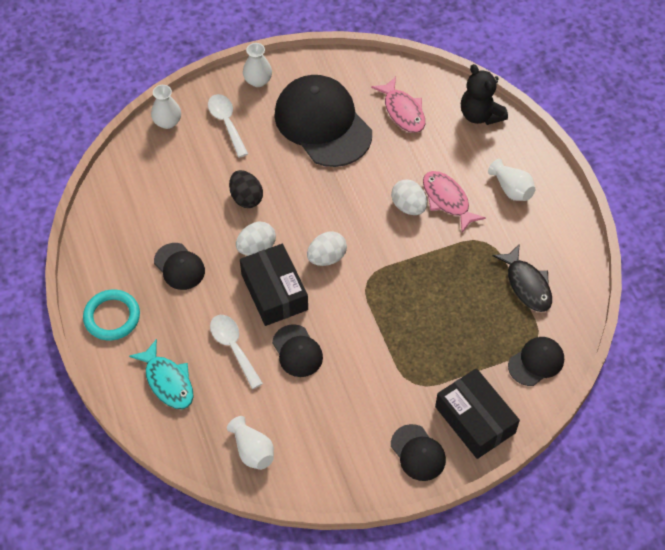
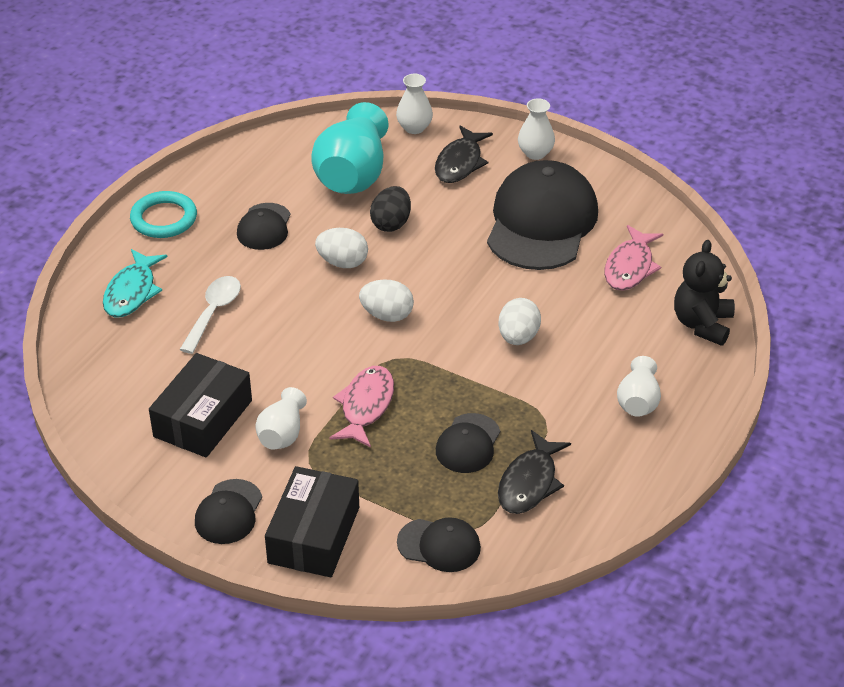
camera: 50 degrees right, 15 degrees down
(179, 185) = (353, 175): none -> turquoise vase
(227, 123) = (460, 163): white spoon -> black fish
(252, 450) = (113, 390): white vase -> white vase (282, 434)
(274, 292) = (306, 303): black box -> black box (203, 418)
(297, 351) = (256, 357): black cap -> black cap (468, 444)
(447, 200) = (561, 361): pink fish -> pink fish (365, 406)

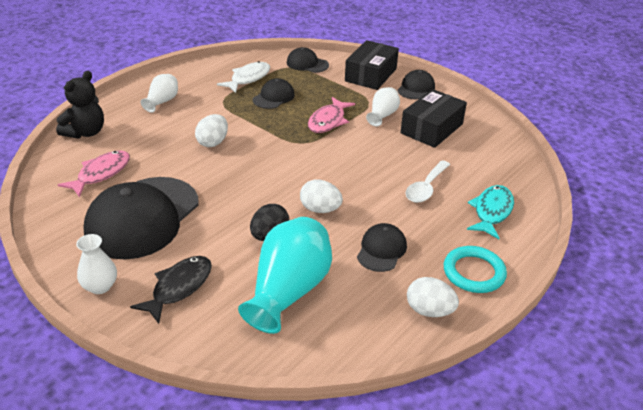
camera: 170 degrees left, 5 degrees down
(387, 315) = (297, 168): white egg -> white egg (429, 311)
(414, 128) = (204, 340): white vase -> none
(529, 482) = (248, 78): black fish -> white fish

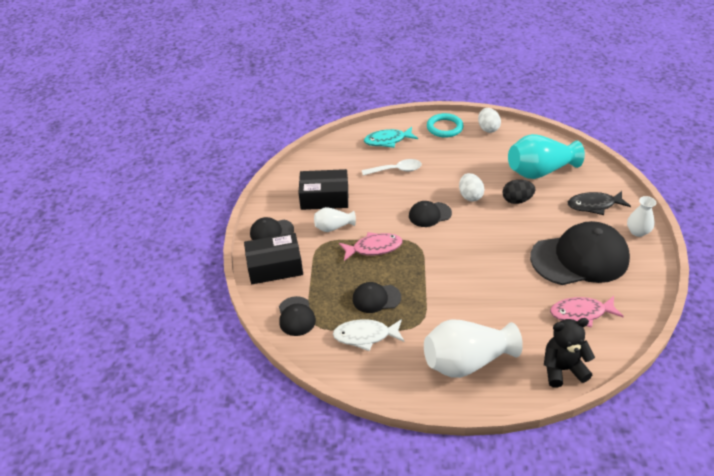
camera: 125 degrees left, 5 degrees up
(162, 102) = (467, 361): white vase -> white vase, size x1.89
(213, 142) = (474, 286): white egg -> none
(381, 250) = (470, 159): black cap -> black cap (429, 214)

